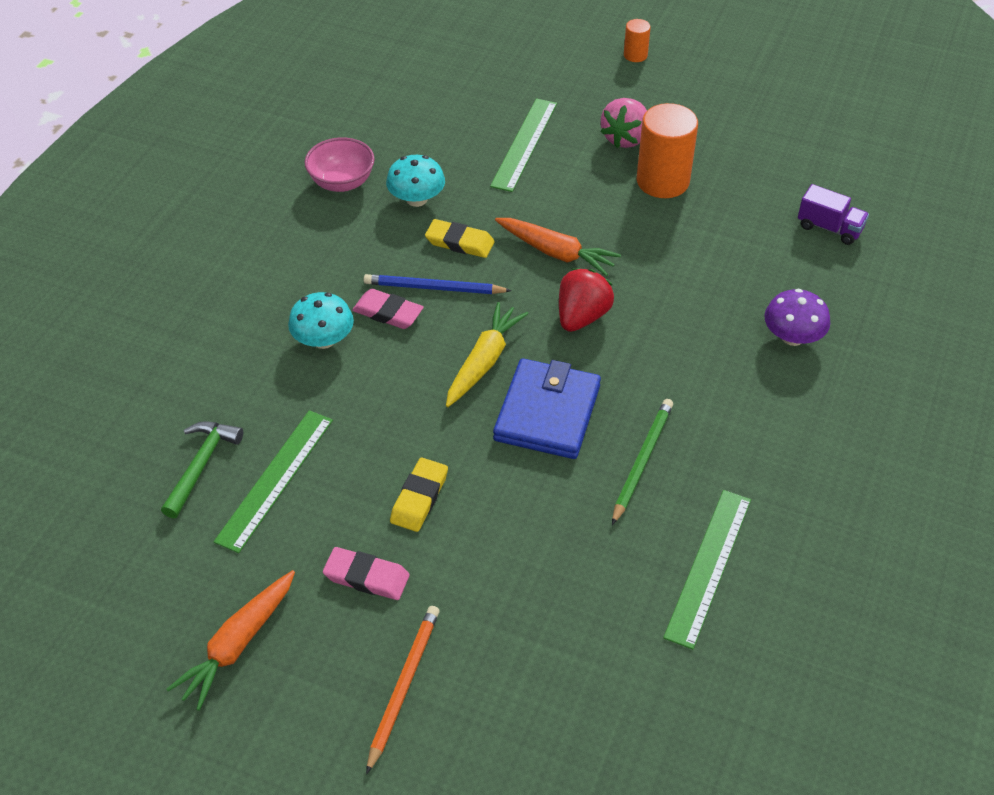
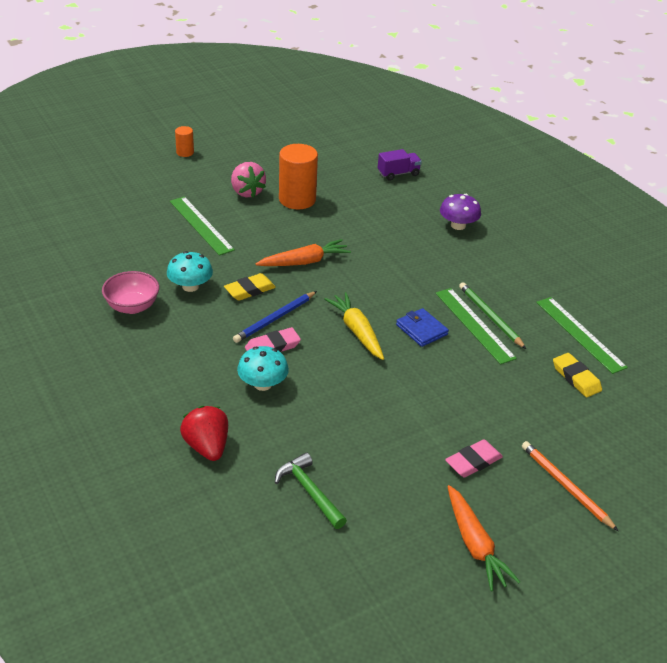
camera: 55 degrees left, 10 degrees down
(275, 479) = (357, 463): green ruler -> green ruler (474, 325)
(419, 498) = (434, 410): yellow eraser -> yellow eraser (576, 378)
(547, 413) = (421, 330): blue wallet -> blue wallet, size x0.59
(582, 317) = (364, 280): red strawberry -> red strawberry (207, 447)

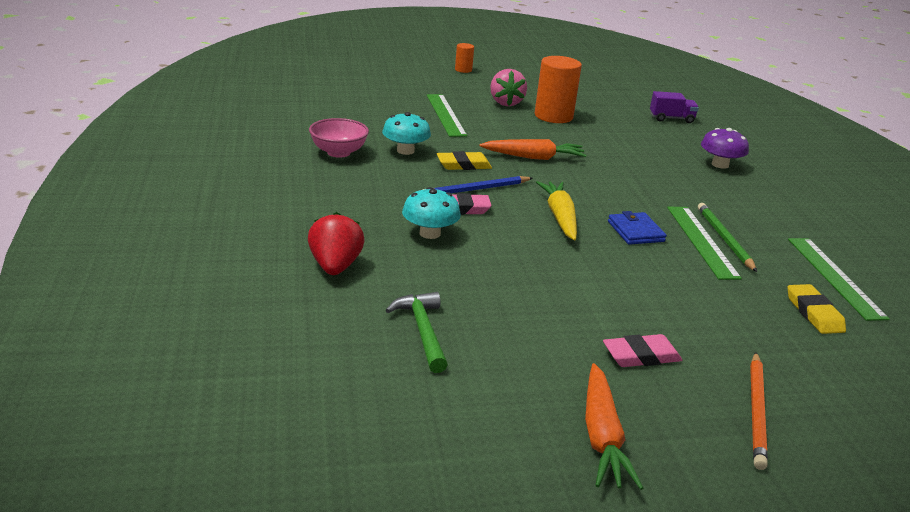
camera: 20 degrees right, 10 degrees down
(565, 486) = (757, 411): orange pencil -> orange pencil turned 150 degrees counterclockwise

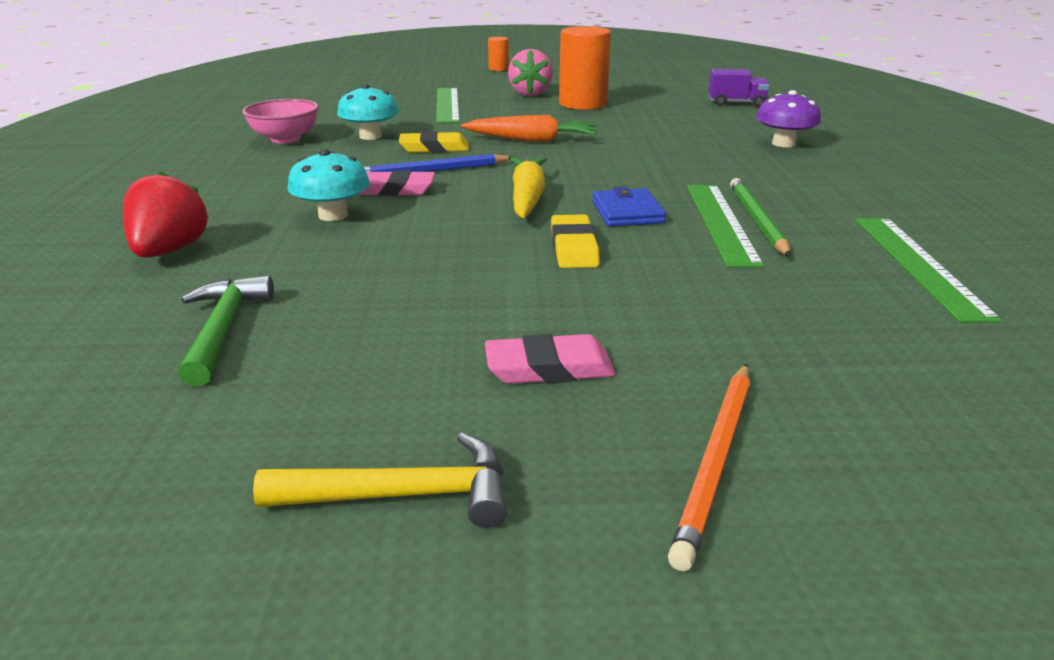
camera: 10 degrees right, 0 degrees up
(602, 436) = (404, 495): orange carrot -> yellow hammer
(814, 313) = (870, 311): yellow eraser -> yellow eraser (574, 247)

